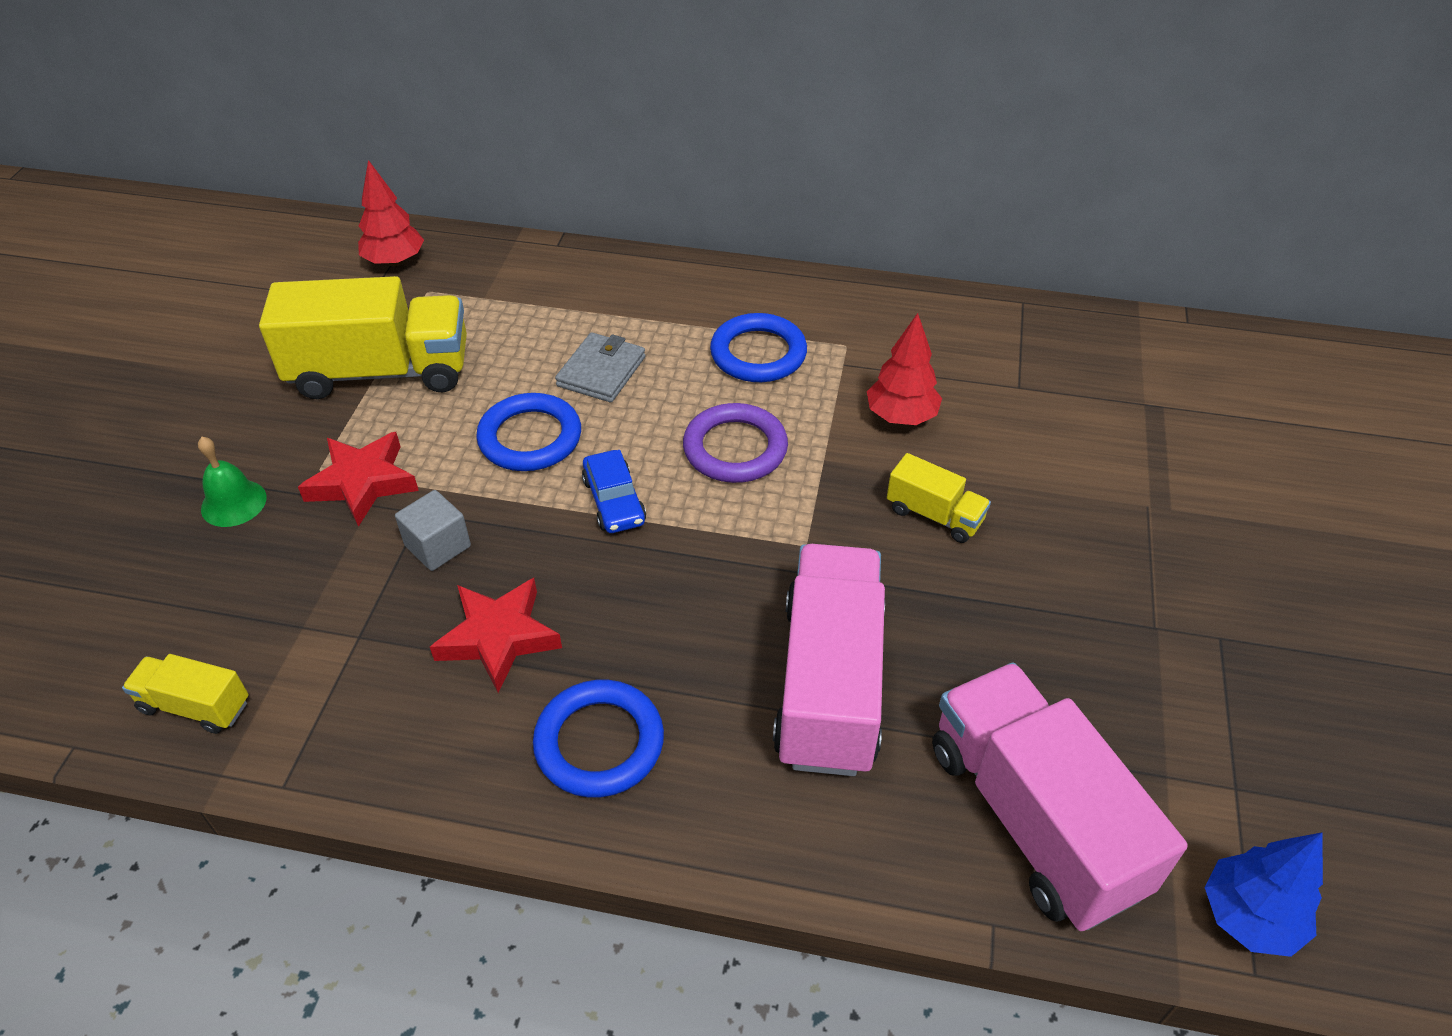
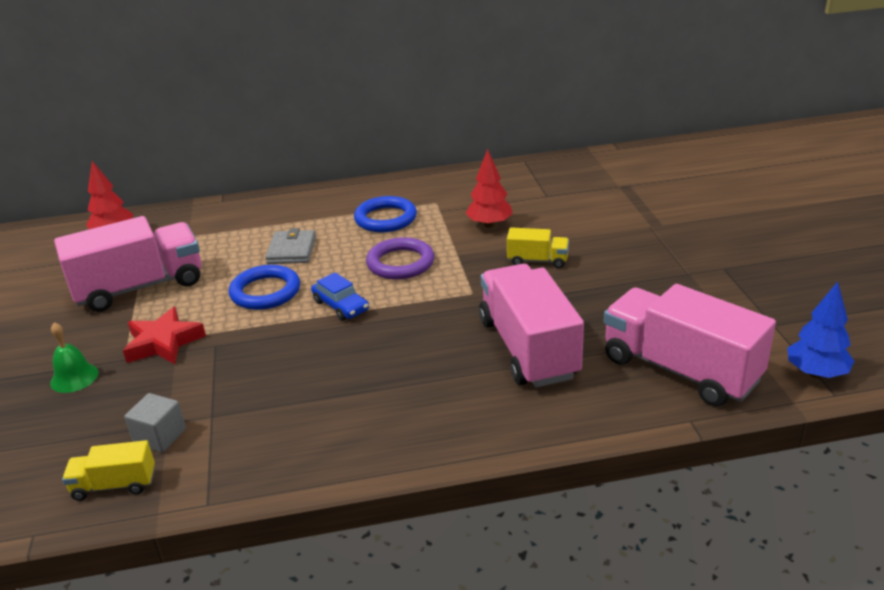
camera: 20 degrees left, 15 degrees down
(381, 372) = (140, 287): yellow truck -> pink truck
(438, 546) = (237, 358): grey cube -> grey cube (160, 436)
(498, 637) = (308, 388): red star -> none
(599, 742) = (407, 416): blue ring -> none

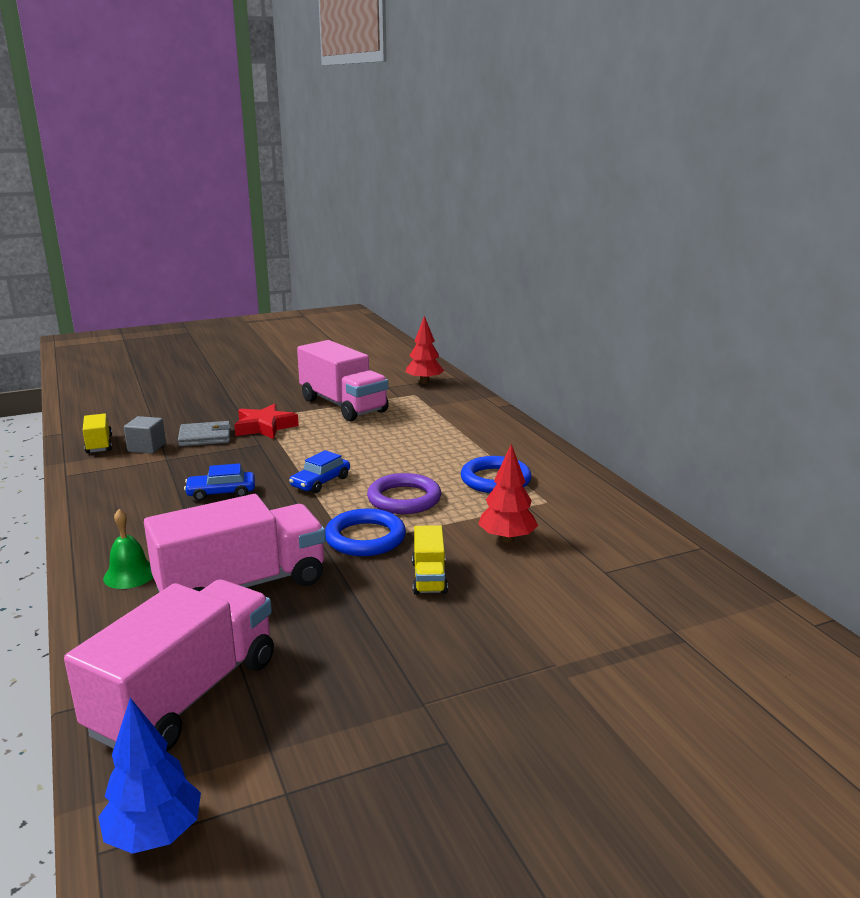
camera: 75 degrees right, 10 degrees down
(74, 377) = (223, 410): green bell -> green bell (130, 574)
(265, 292) = (341, 448): blue ring -> blue ring (365, 538)
(292, 250) = (416, 447): grey wallet -> grey wallet (205, 437)
(333, 368) = (221, 493): none -> blue car

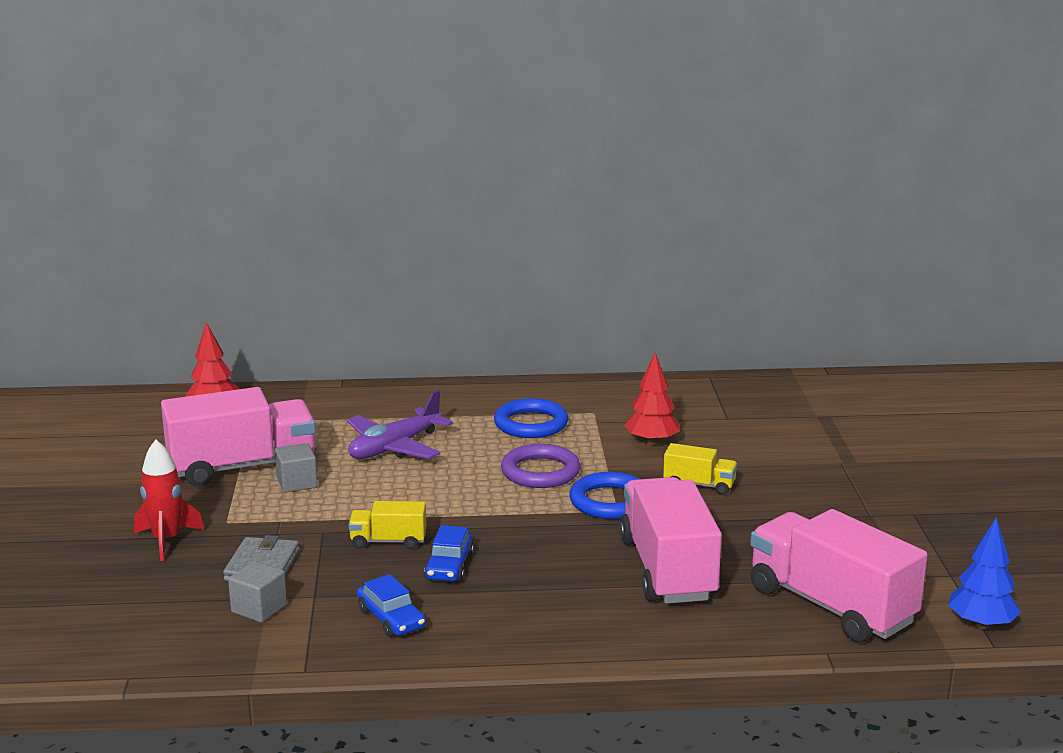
camera: 70 degrees left, 0 degrees up
(99, 444) = (211, 645): yellow truck -> yellow truck (388, 541)
(130, 574) = (612, 627): green bell -> none
(231, 408) = (167, 540): none -> red rocket
(264, 427) = (266, 523): red star -> none
(320, 482) = (466, 508): blue car -> blue car (391, 618)
(329, 423) = (297, 483): none -> grey cube
(408, 441) = (394, 447): none -> purple plane

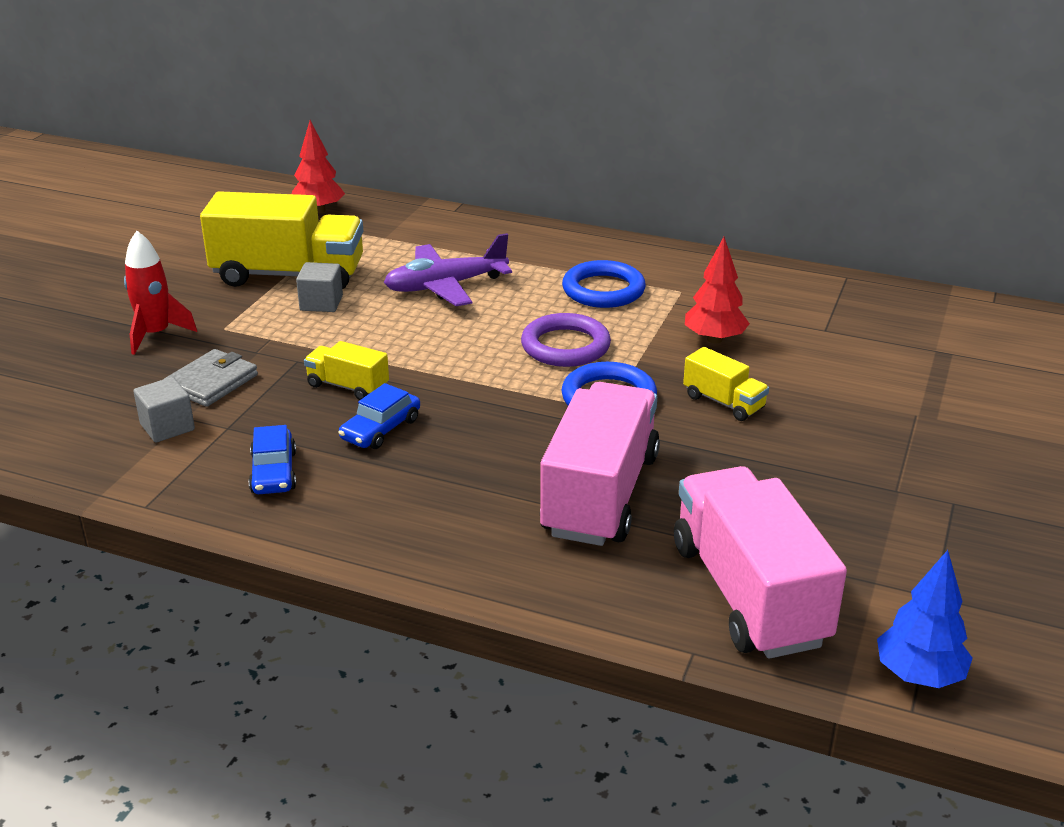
camera: 25 degrees right, 10 degrees up
(242, 467) = (289, 275): pink truck -> yellow truck

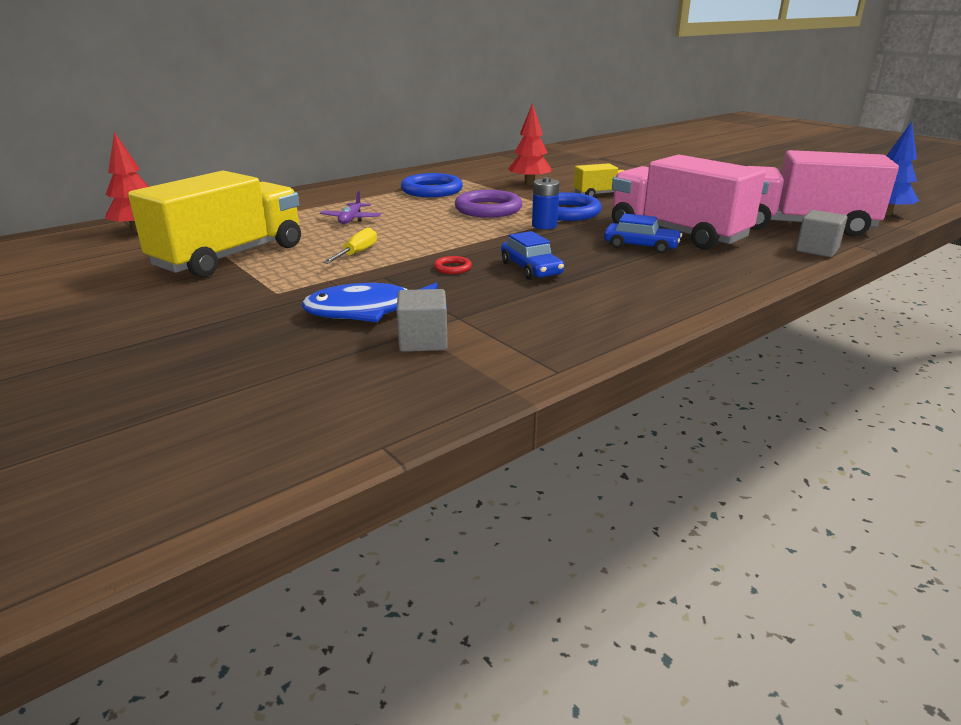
camera: 60 degrees left, 5 degrees down
(156, 334) = (233, 320): red rocket -> none
(212, 382) = (368, 311): grey wallet -> blue fish
(273, 472) = (554, 311): blue car -> blue car (641, 246)
(321, 303) = (302, 254): grey cube -> grey cube (817, 250)
(347, 326) = (357, 253): none -> yellow screwdriver
(348, 386) = (452, 268): yellow truck -> red ring
(445, 286) = (351, 219): purple plane -> purple plane, size x0.54
(538, 398) = (544, 225): none -> blue battery

